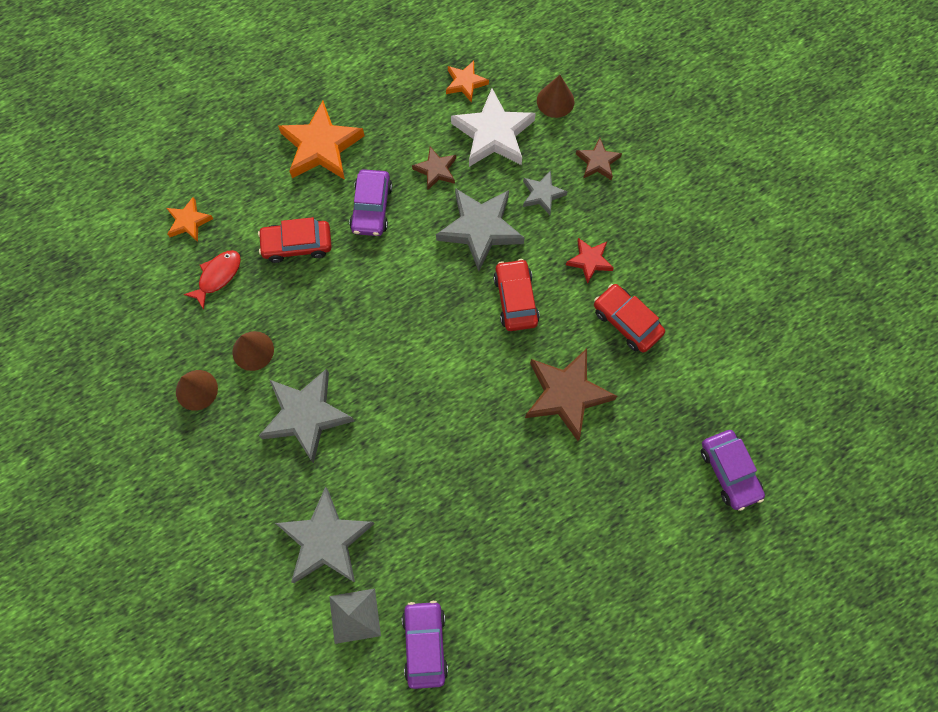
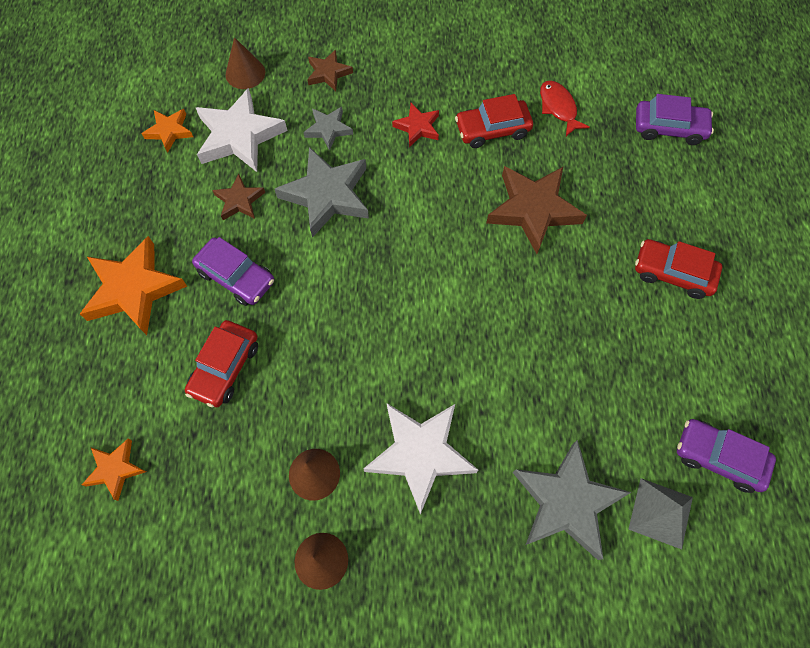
camera: 60 degrees left, 5 degrees down
(218, 276) = (203, 469): red fish -> red fish (558, 108)
(306, 415) = (420, 454): grey star -> white star
(515, 299) = (416, 202): red car -> red car (673, 273)

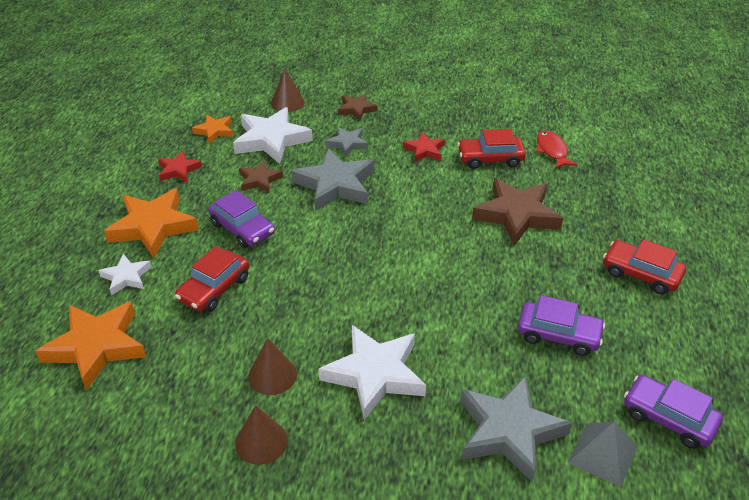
camera: 10 degrees right, 25 degrees down
(115, 469) = (96, 346): orange star -> orange star, size x1.87
(123, 367) = (126, 277): none -> white star
(142, 199) = (178, 170): none -> red star
(669, 128) = (651, 174): purple car -> purple car (558, 335)

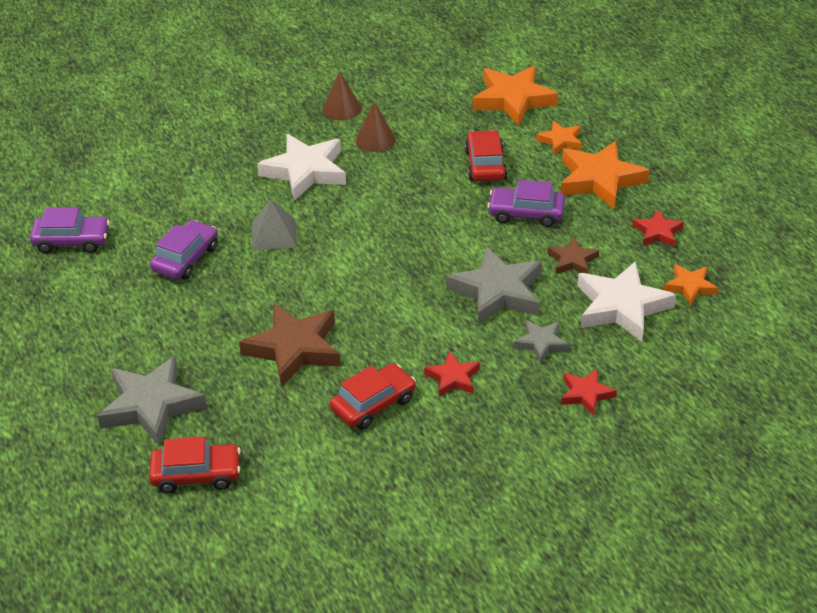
camera: 145 degrees right, 0 degrees up
(126, 277) = (560, 141): white star -> orange star
(287, 102) = (671, 361): brown cone -> none
(356, 109) = (586, 394): brown star -> red star
(509, 431) = (184, 183): grey star -> grey star (151, 405)
(552, 151) = (312, 453): red fish -> none
(558, 335) = (186, 258): purple car -> purple car turned 135 degrees clockwise
(603, 454) = (111, 199): grey pyramid -> grey pyramid (274, 234)
(641, 274) = (139, 345): red car -> red car (196, 475)

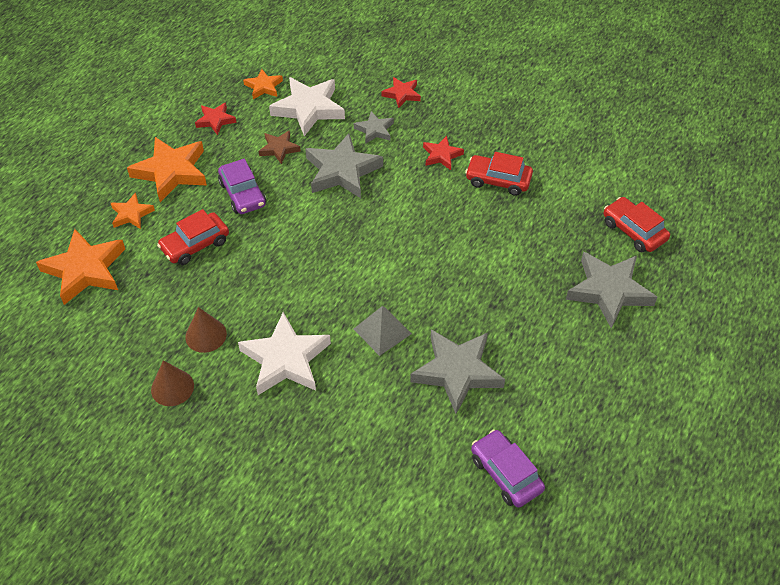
camera: 125 degrees left, 10 degrees up
(186, 258) = (457, 372): purple car -> grey star
(294, 349) = (488, 246): brown star -> none

